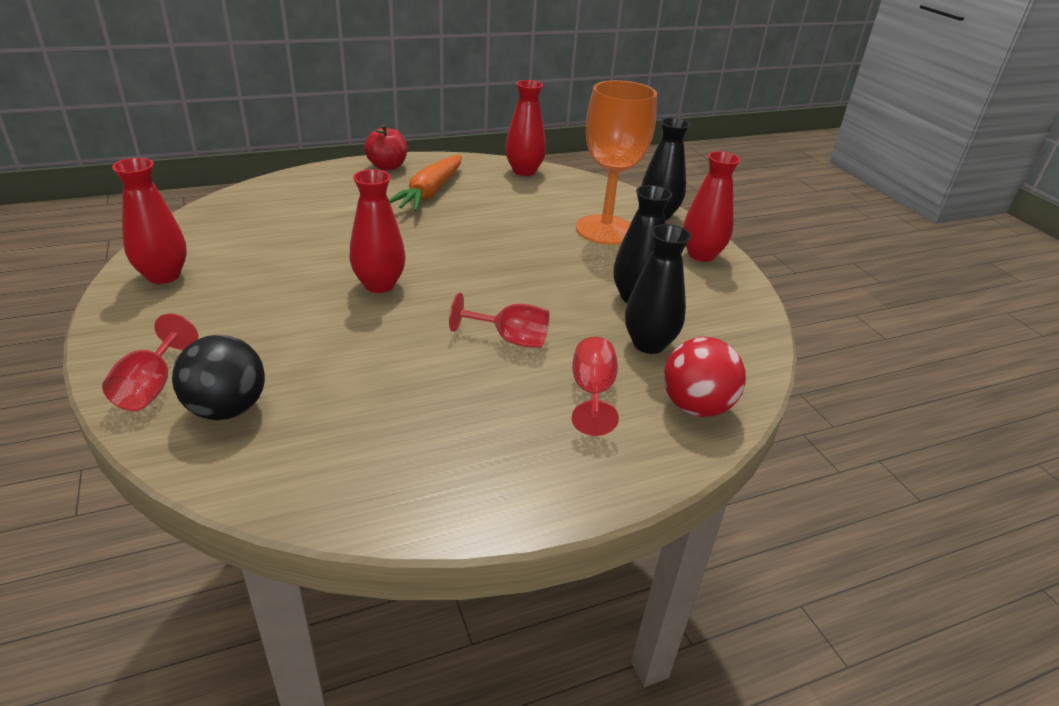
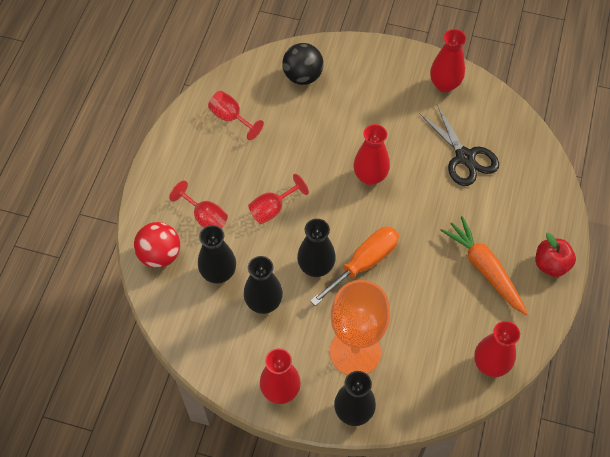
camera: 130 degrees right, 25 degrees up
(151, 387) = (339, 56): red goblet -> red goblet (231, 118)
(288, 233) = (465, 157): none -> black scissors
(504, 253) = (364, 263): none -> orange screwdriver
(548, 280) = (316, 267): none -> black vase

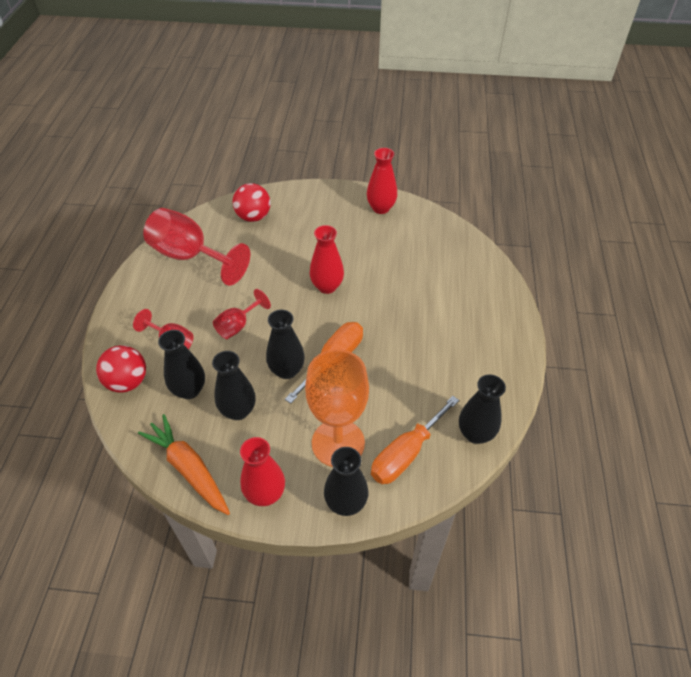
camera: 10 degrees left, 10 degrees down
(231, 118) = (190, 256): red goblet -> red goblet, size x1.93
(303, 76) = (253, 217): black ball -> red ball
(418, 373) = (406, 453): none -> orange screwdriver
(465, 157) = (411, 260): black scissors -> none
(484, 269) = (449, 348): orange carrot -> orange carrot (188, 468)
(490, 364) = (475, 433): red vase -> black vase
(551, 264) = (510, 336): red apple -> none

